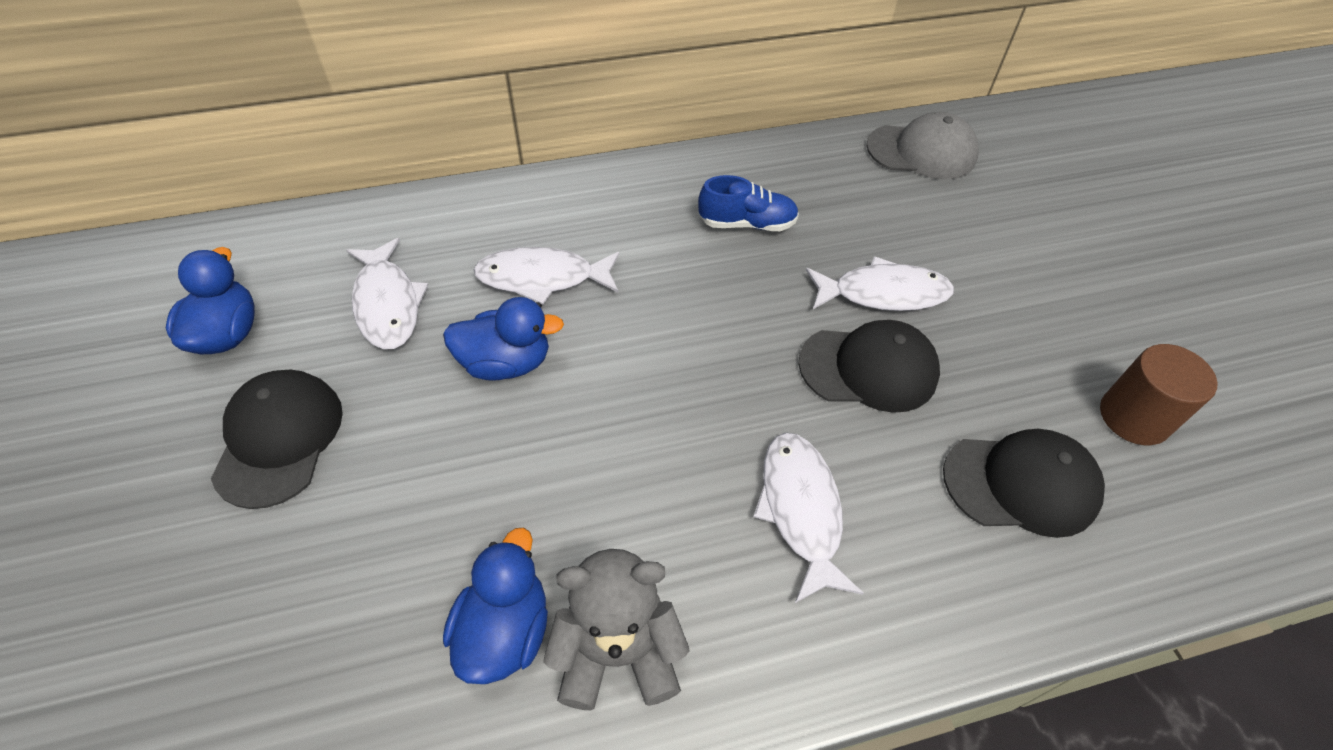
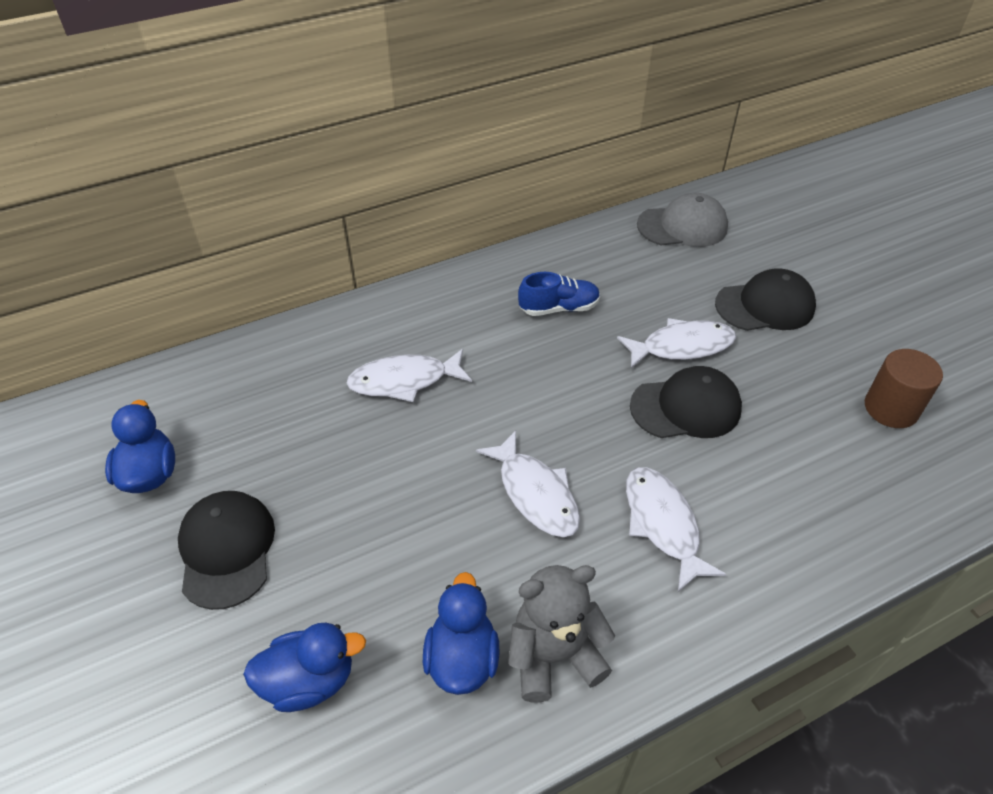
camera: 10 degrees left, 5 degrees down
(387, 304) = (280, 424): white fish -> white fish (535, 493)
(506, 363) = (396, 455): blue duck -> blue duck (309, 681)
(1021, 484) = (821, 473): black cap -> black cap (765, 306)

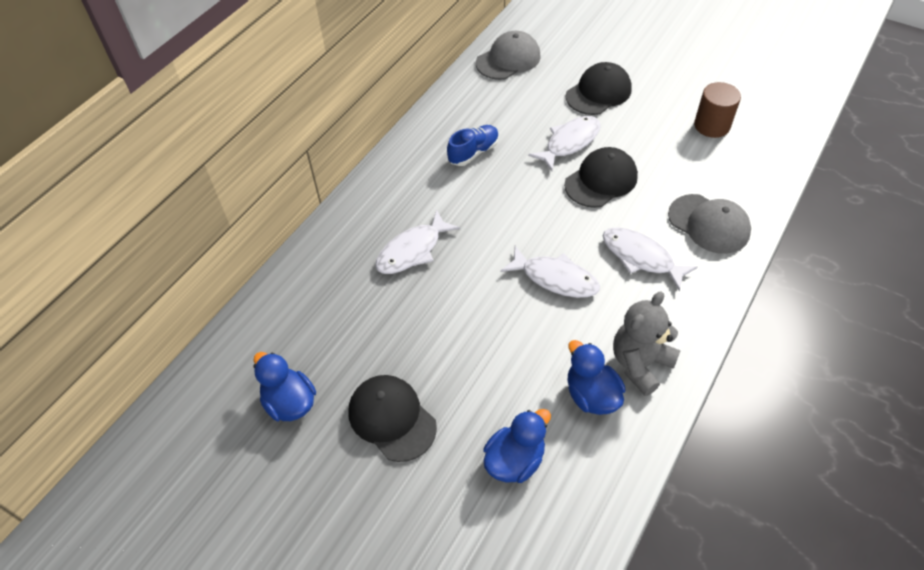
camera: 30 degrees left, 5 degrees up
(790, 529) = (709, 224): none -> grey cap

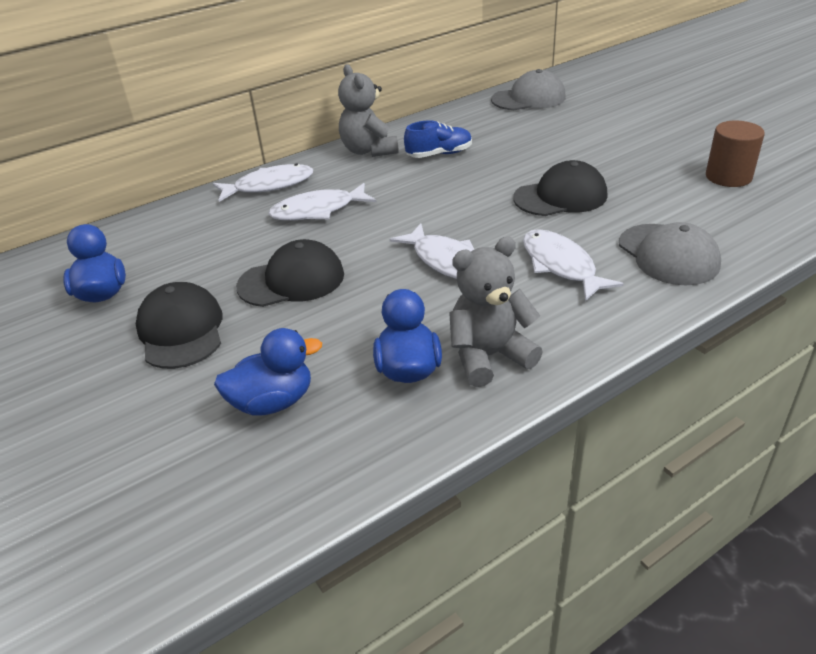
camera: 25 degrees right, 15 degrees down
(408, 163) = (369, 150): none -> grey teddy bear
(569, 142) = (547, 163): white fish -> white fish (269, 186)
(598, 92) = (608, 133): black cap -> black cap (292, 280)

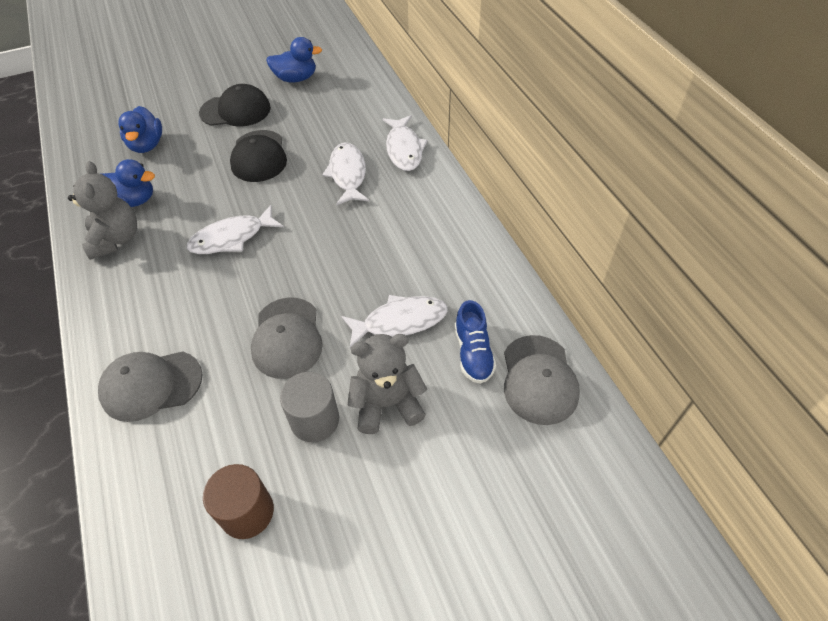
camera: 100 degrees right, 15 degrees up
(369, 150) = (445, 215): grey teddy bear -> grey teddy bear (387, 403)
(439, 154) = (416, 264): blue shoe -> blue shoe (473, 353)
(560, 196) = (287, 338): black cap -> grey cap
(561, 265) = (183, 305): white fish -> white fish (400, 321)
(630, 167) = (315, 420): none -> grey cylinder

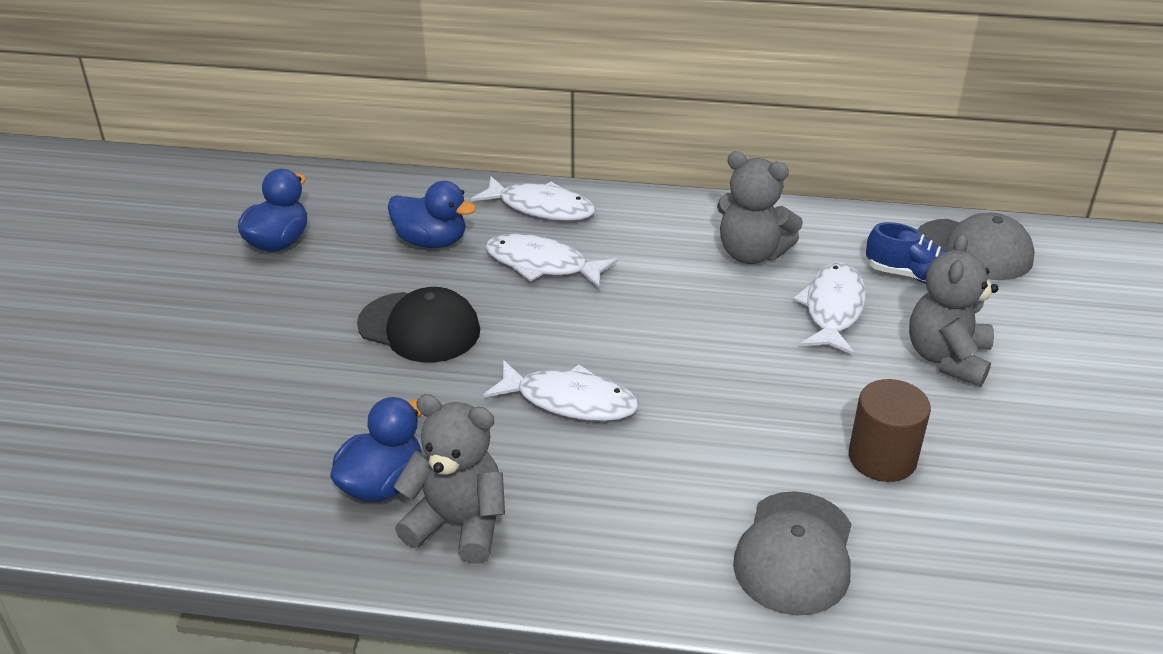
camera: 60 degrees left, 15 degrees down
(147, 145) = (255, 434): blue duck -> blue duck (431, 241)
(232, 238) = (569, 401): white fish -> white fish turned 75 degrees counterclockwise
(236, 110) = (283, 319): black cap -> none
(247, 512) = (1044, 513): brown cylinder -> brown cylinder (882, 458)
(287, 338) = (796, 404): grey cap -> none
(315, 420) = (939, 420): grey cylinder -> none
(432, 258) = (751, 253): none -> grey teddy bear

